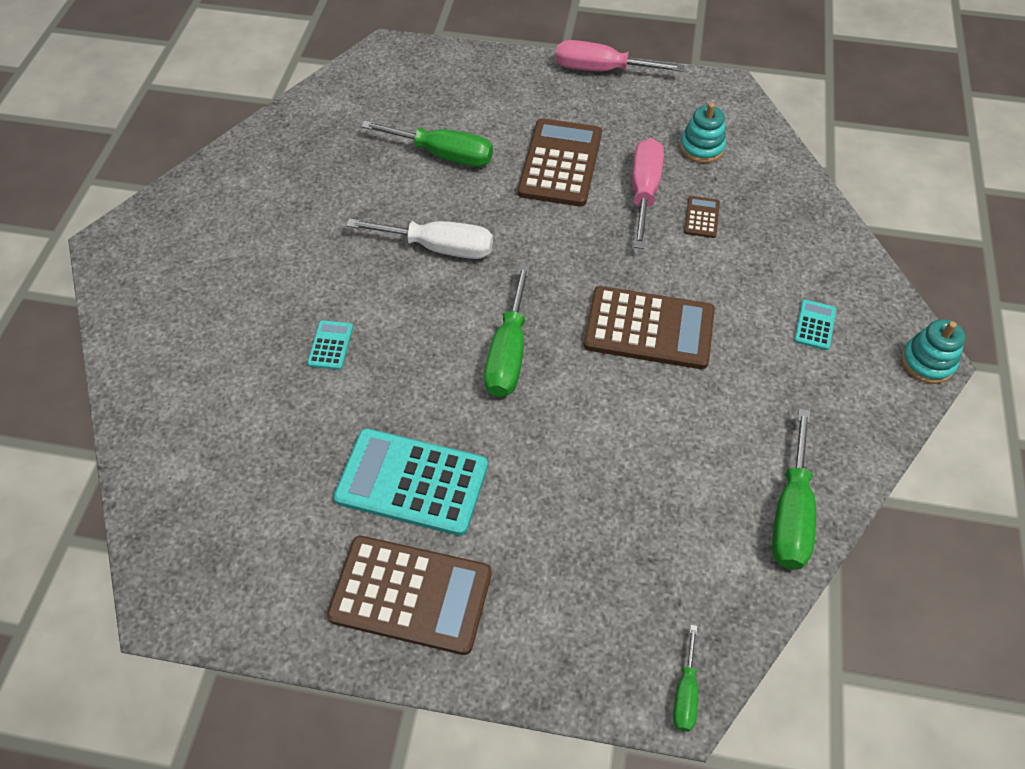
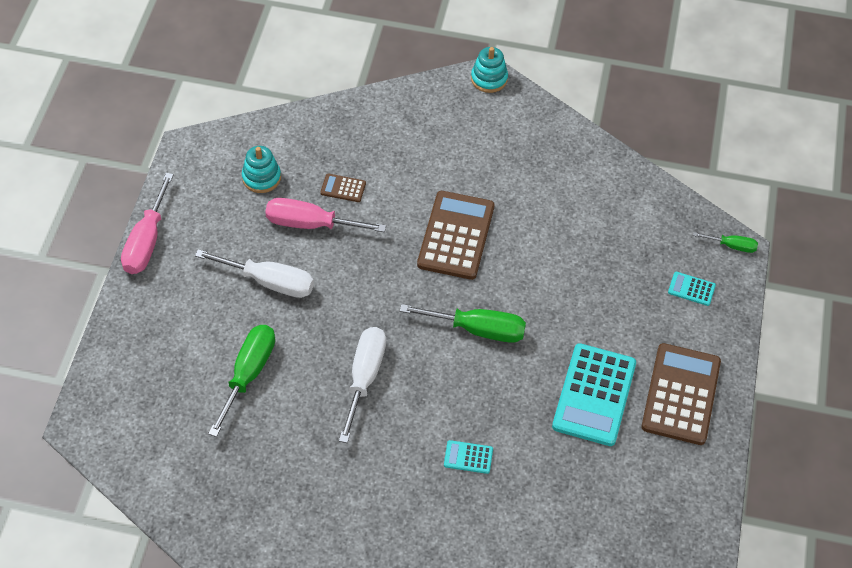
camera: 90 degrees left, 0 degrees up
(560, 163) = (269, 282): brown calculator -> white screwdriver
(791, 513) = (609, 174): green screwdriver -> none
(815, 325) = (455, 135): turquoise calculator -> turquoise calculator (691, 289)

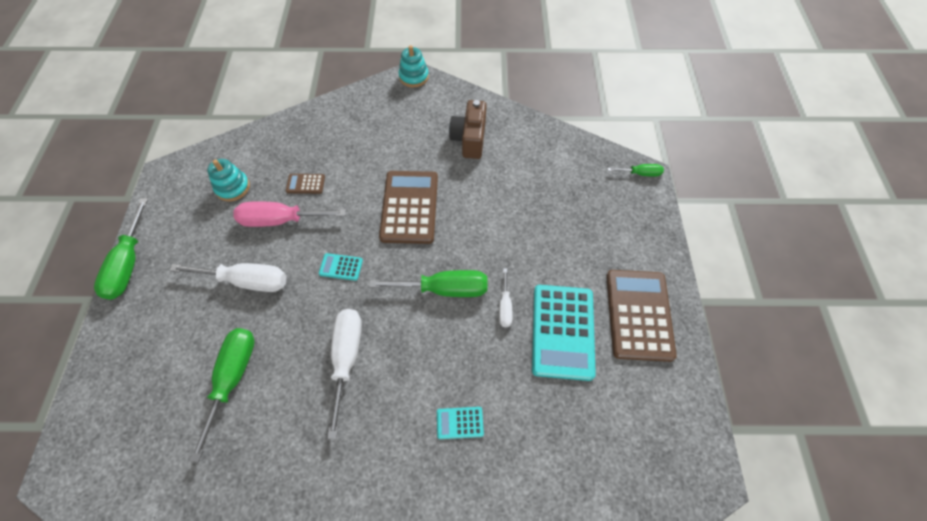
camera: 10 degrees left, 5 degrees up
(147, 241) = (128, 264): pink screwdriver -> green screwdriver
(538, 359) = (505, 307): none -> white screwdriver
(540, 169) = (469, 139): none -> brown camera
(691, 289) = (619, 216): turquoise calculator -> turquoise calculator (341, 267)

